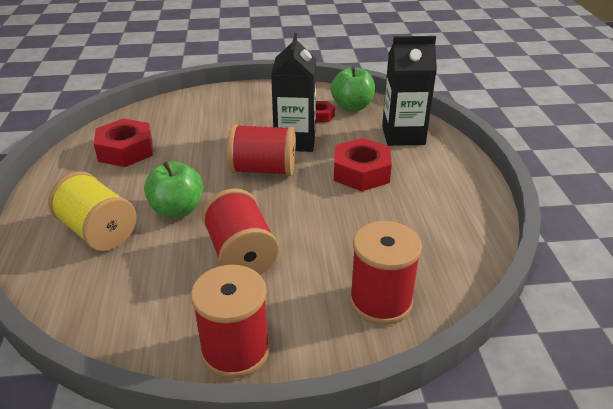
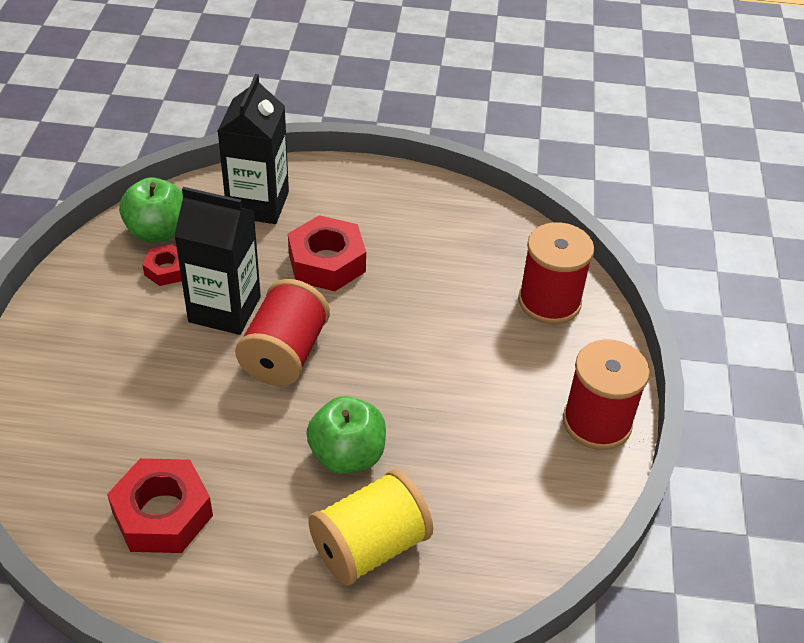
camera: 80 degrees left, 10 degrees up
(241, 254) = (454, 400): red spool -> none

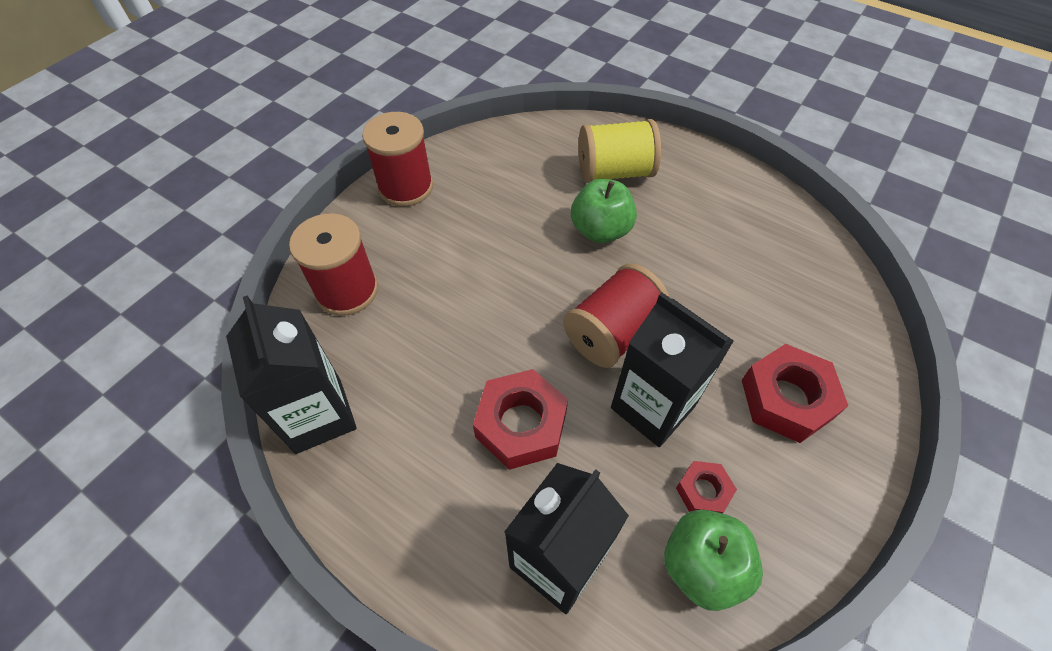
camera: 150 degrees left, 10 degrees up
(162, 514) = (753, 240): red nut -> red nut (786, 399)
(482, 217) = (318, 415): none -> black carton

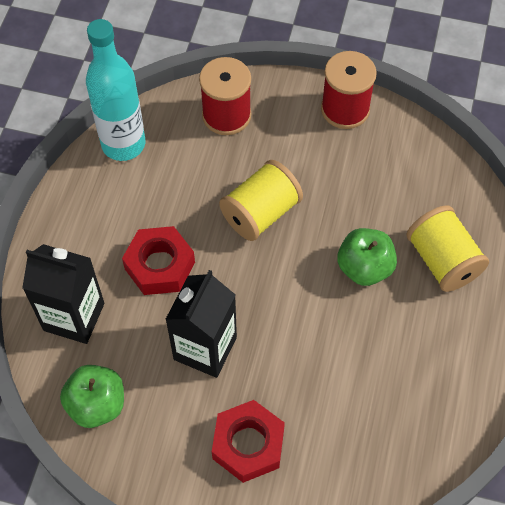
camera: 70 degrees right, 5 degrees up
(318, 415) = (123, 144): black carton -> turquoise bottle
(495, 297) = (260, 213): none -> yellow spool
(612, 333) = (261, 304): red spool -> none
(703, 491) = (150, 396): red nut -> none

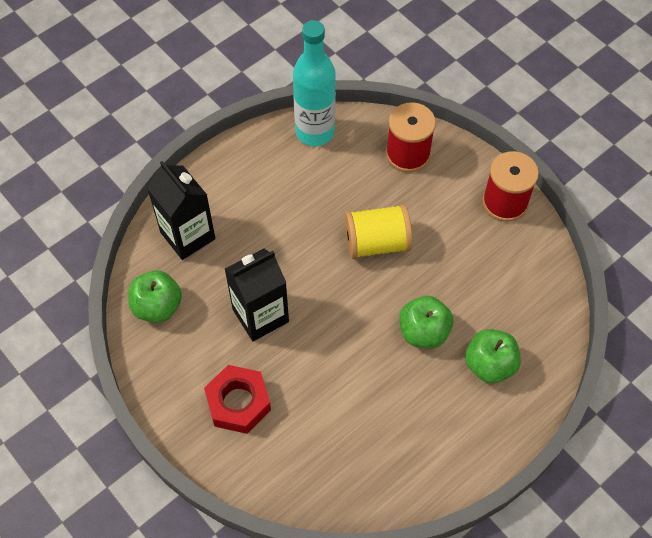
camera: 35 degrees right, 0 degrees up
(159, 266) = (273, 236): red nut -> none
(442, 261) = (489, 365): yellow spool -> green apple

